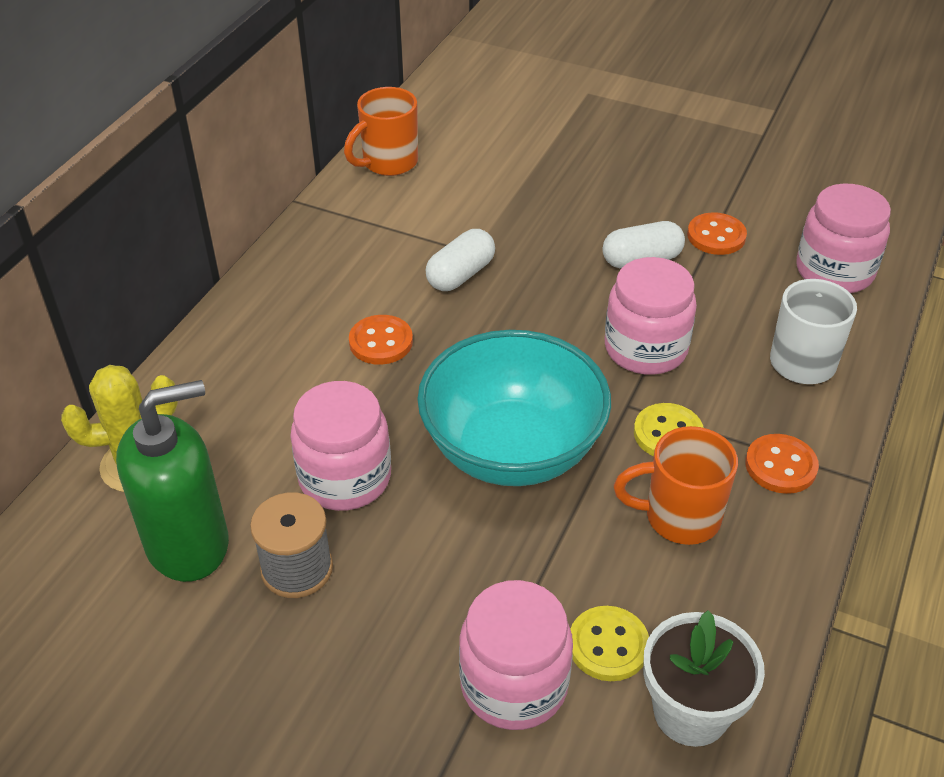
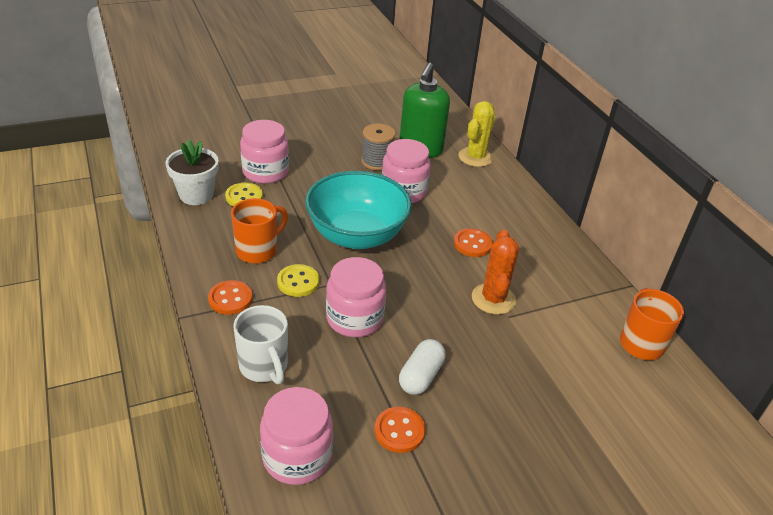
camera: 130 degrees right, 5 degrees down
(461, 274) = (493, 299): white capsule -> orange cactus

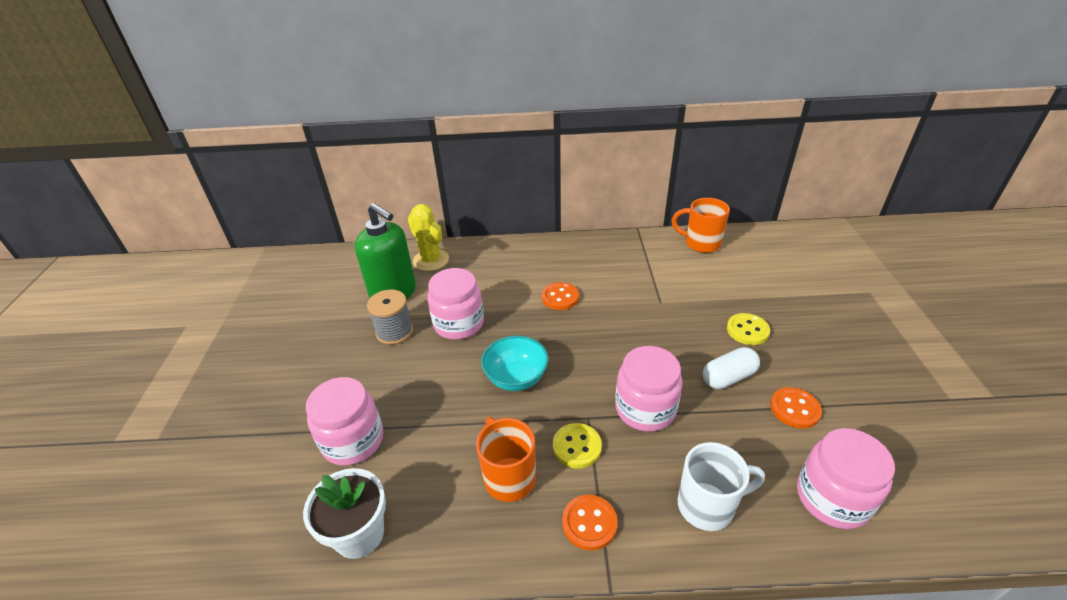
camera: 65 degrees left, 0 degrees up
(244, 197) = (394, 474): yellow button -> yellow button (747, 330)
(356, 236) = (516, 378): turquoise bowl -> turquoise bowl, size x0.57
(421, 376) = (728, 377): white capsule -> white capsule turned 75 degrees counterclockwise
(493, 299) = (637, 305): orange cactus -> none

